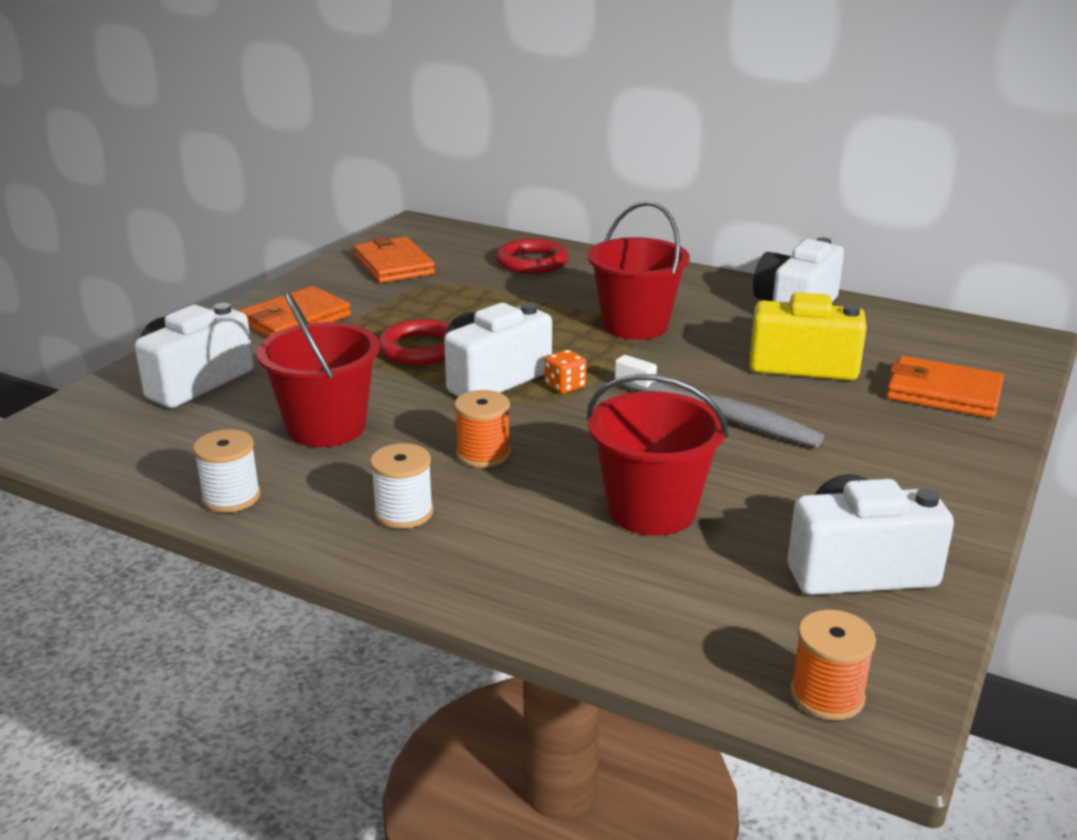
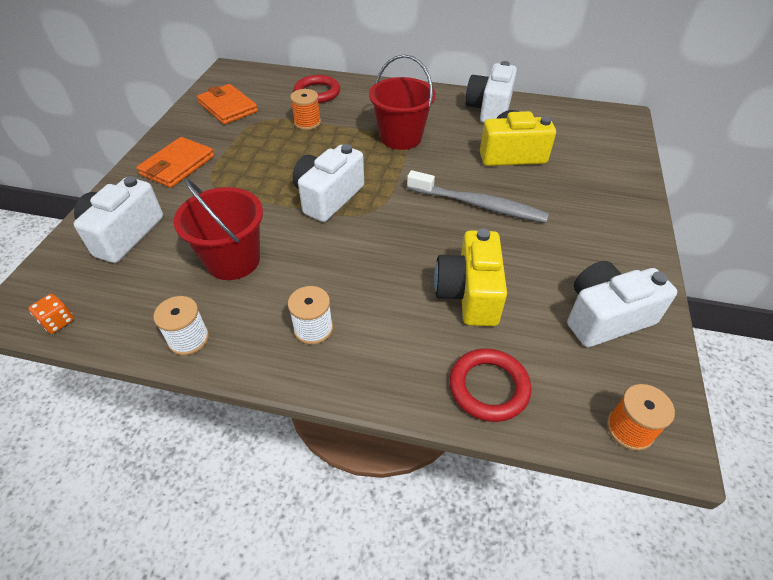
camera: 15 degrees left, 20 degrees up
(420, 349) = (272, 179): red ring -> red ring (488, 387)
(483, 454) = (346, 265): orange spool -> orange spool (307, 123)
(565, 386) = (376, 196): orange dice -> orange dice (58, 322)
(651, 510) = (469, 294): red bucket -> yellow camera
(943, 393) = (597, 165): orange wallet -> none

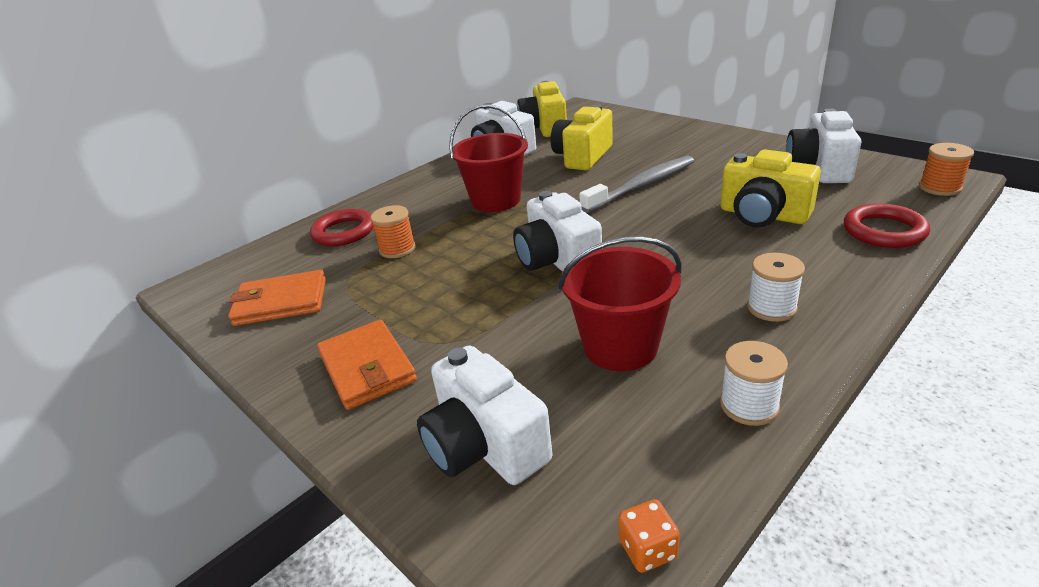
camera: 55 degrees left, 15 degrees down
(555, 114) = (545, 128): none -> yellow camera

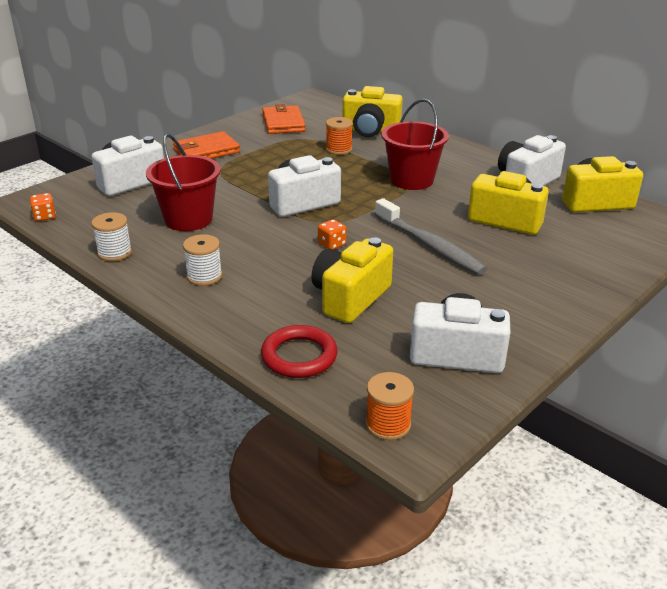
camera: 85 degrees right, 0 degrees up
(344, 232) = (370, 130): red ring -> yellow camera
(658, 233) = (332, 244): none -> orange dice

